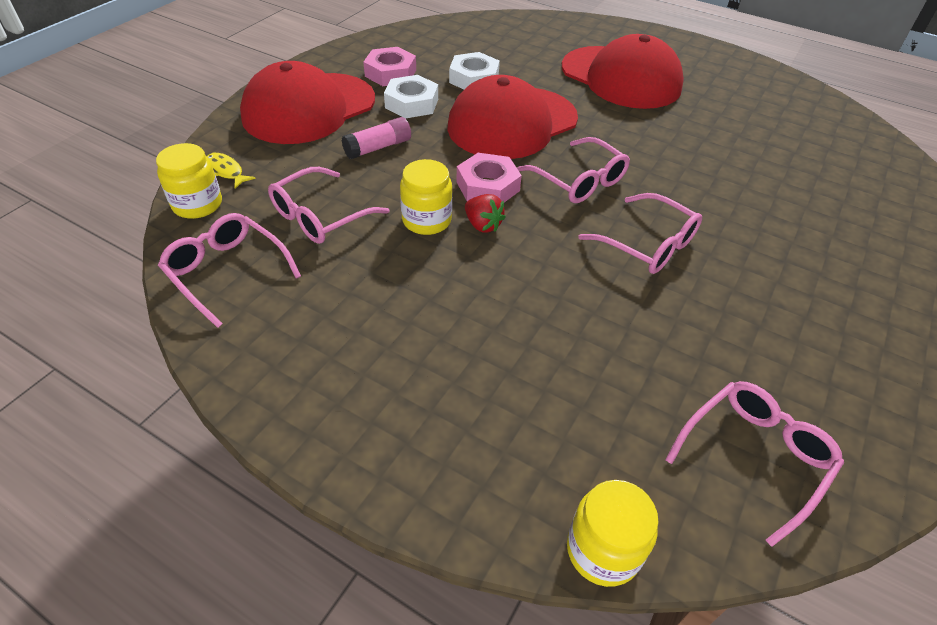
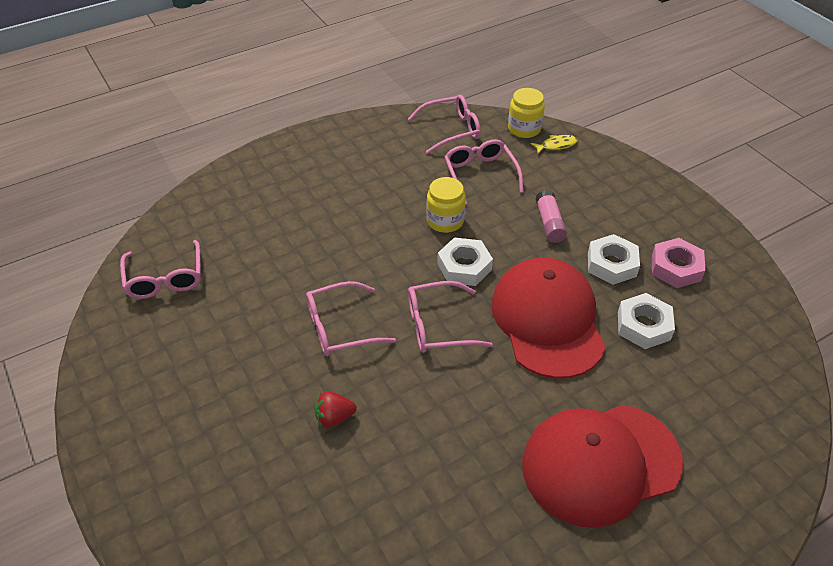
camera: 120 degrees right, 0 degrees up
(309, 108) = (628, 201): red cap -> none
(482, 225) = (421, 246): red strawberry -> red strawberry (334, 417)
(488, 186) = (464, 266): pink nut -> white nut
(603, 550) = (184, 201): yellow jar -> none

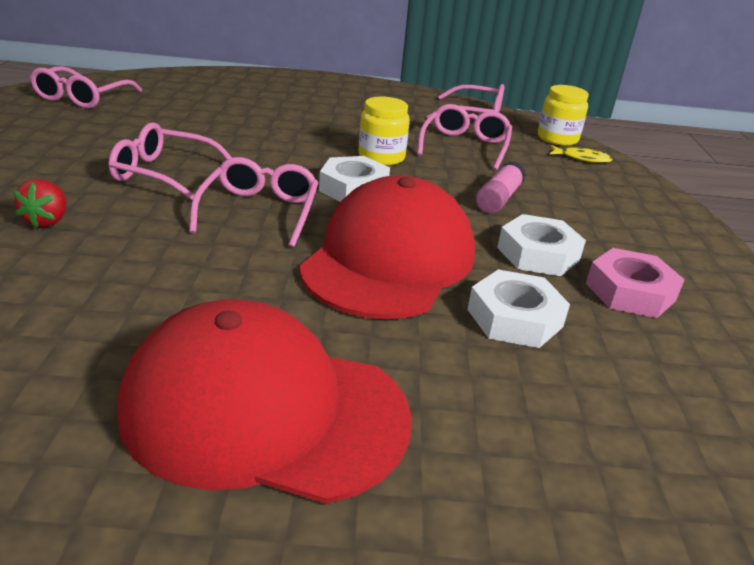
camera: 30 degrees right, 15 degrees down
(334, 417) = (47, 221): red strawberry -> red strawberry turned 105 degrees counterclockwise
(438, 325) = (259, 212): pink glasses -> pink glasses turned 75 degrees clockwise

